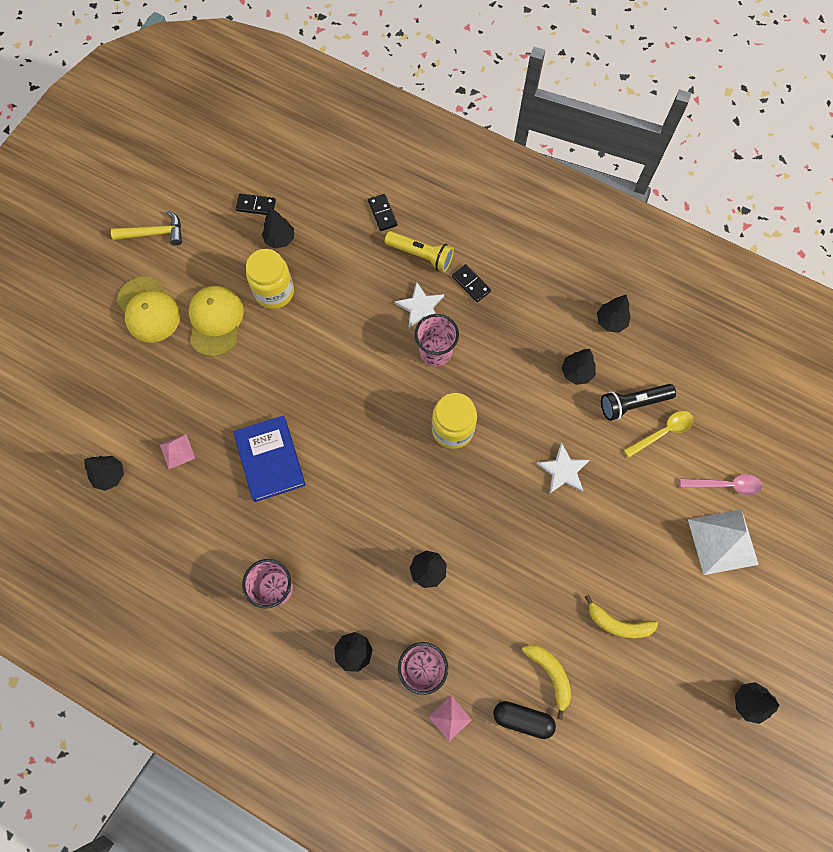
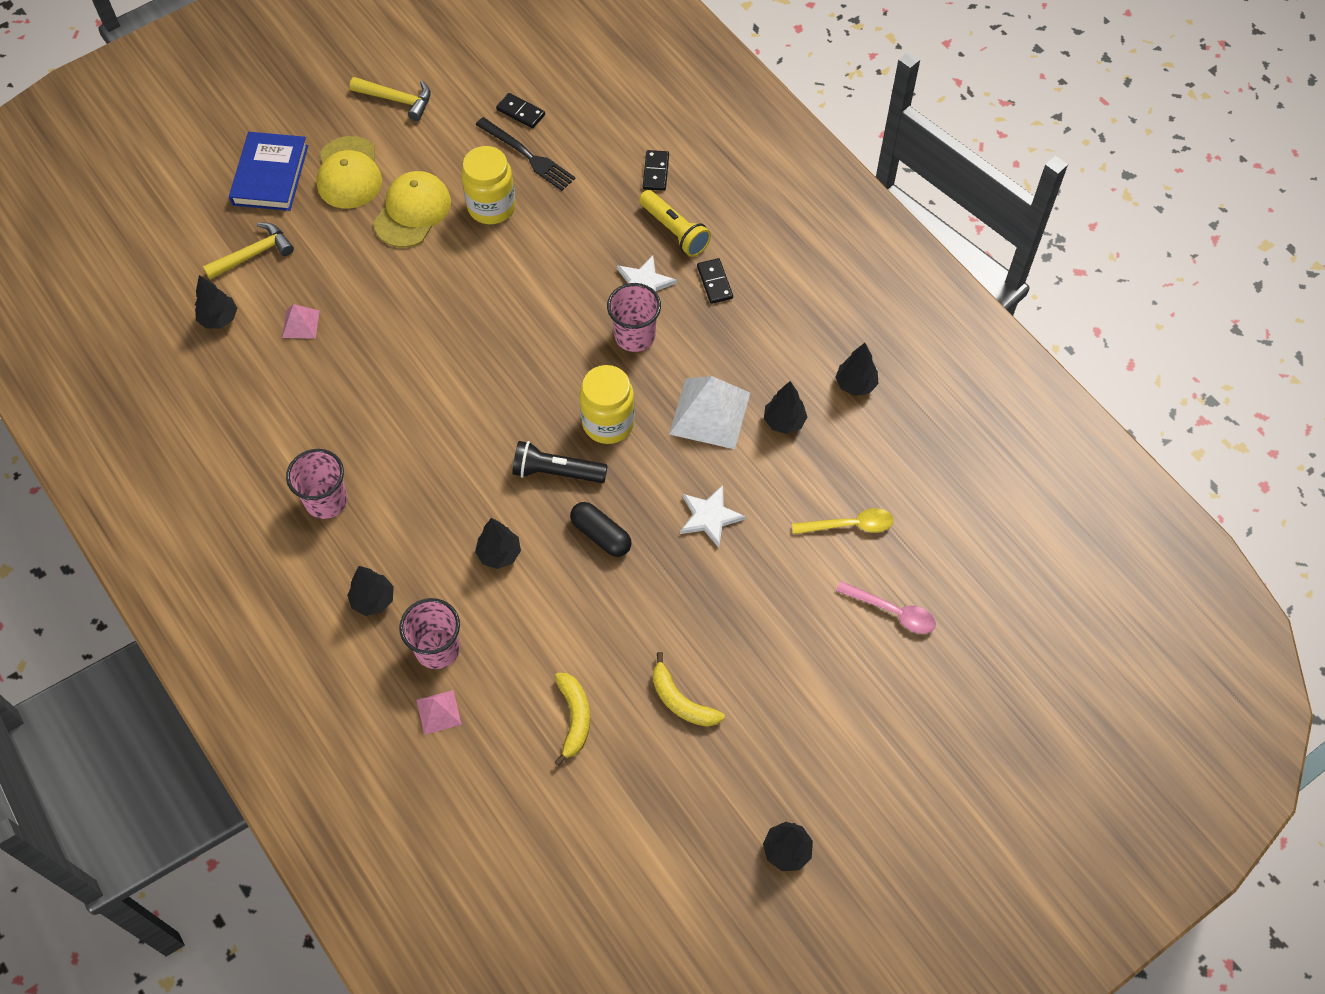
camera: 25 degrees right, 10 degrees down
(109, 409) = (254, 254): none -> yellow hammer
(270, 460) = (392, 372): blue book -> blue book (270, 175)
(280, 239) = (527, 156): black tree -> black fork
(522, 719) = (517, 749): black capsule -> black capsule (601, 535)
(633, 404) = (831, 481): black flashlight -> black flashlight (556, 472)
(722, 541) = (854, 669): white pyramid -> white pyramid (709, 413)

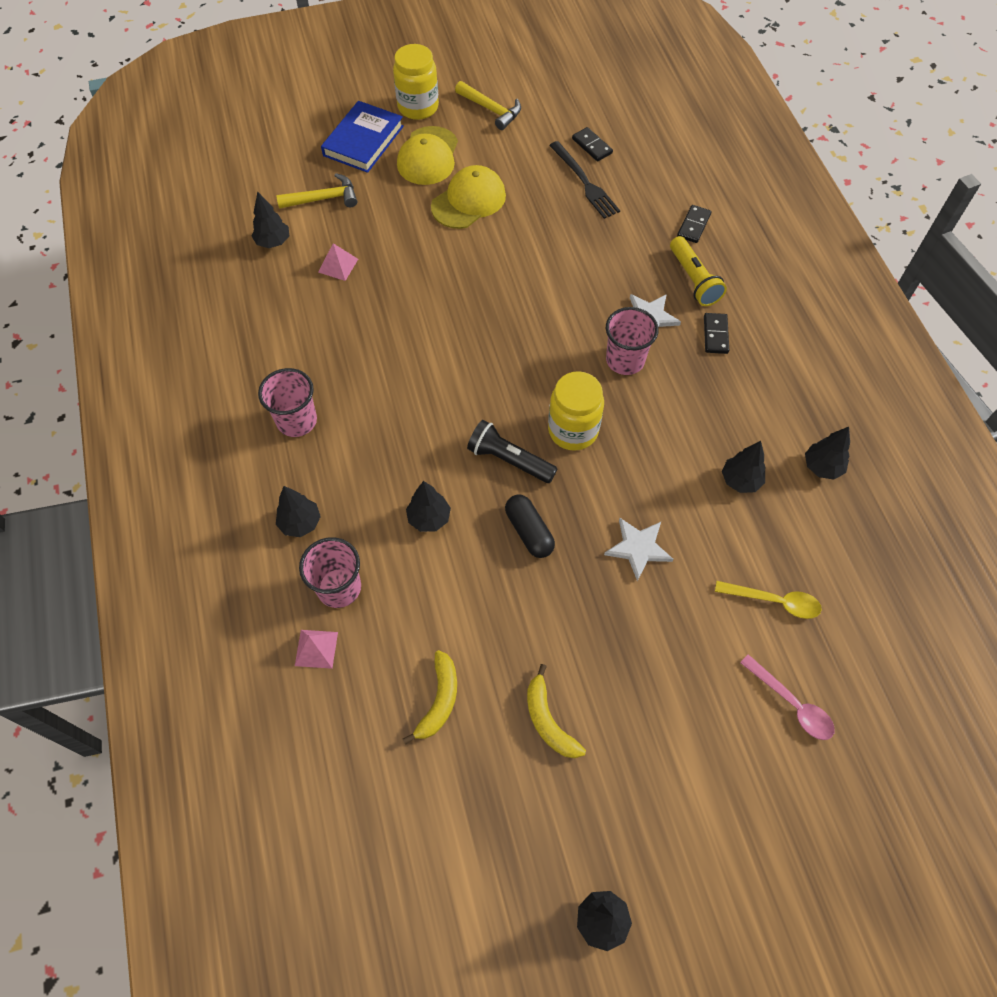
camera: 20 degrees right, 0 degrees up
(491, 207) = (538, 215): yellow jar -> yellow jar (418, 107)
(709, 413) = (671, 450): white pyramid -> none

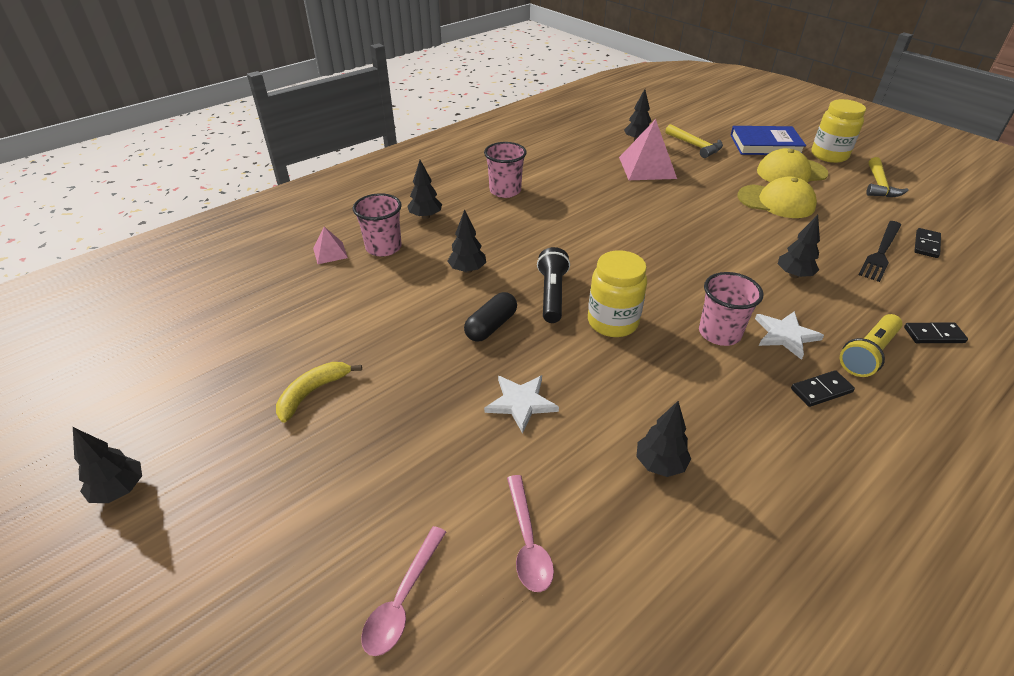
camera: 65 degrees right, 20 degrees down
(338, 265) = (647, 167): pink pyramid -> pink pyramid, size x1.95
(439, 700) = (310, 323): yellow banana -> none
(774, 601) = (527, 542): yellow spoon -> pink spoon
(822, 467) = (744, 543): black tree -> black tree (793, 275)

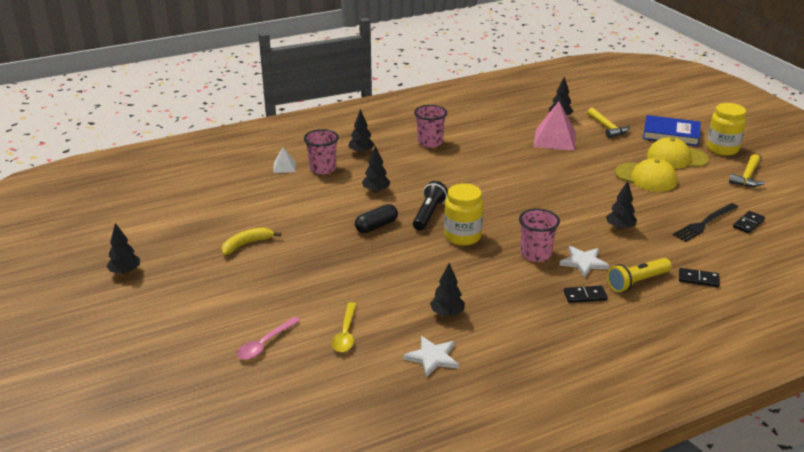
camera: 15 degrees right, 10 degrees down
(330, 253) = (284, 167): pink pyramid -> white pyramid
(521, 403) = (375, 270): white star -> white star (432, 357)
(527, 542) = (345, 334): pink spoon -> yellow spoon

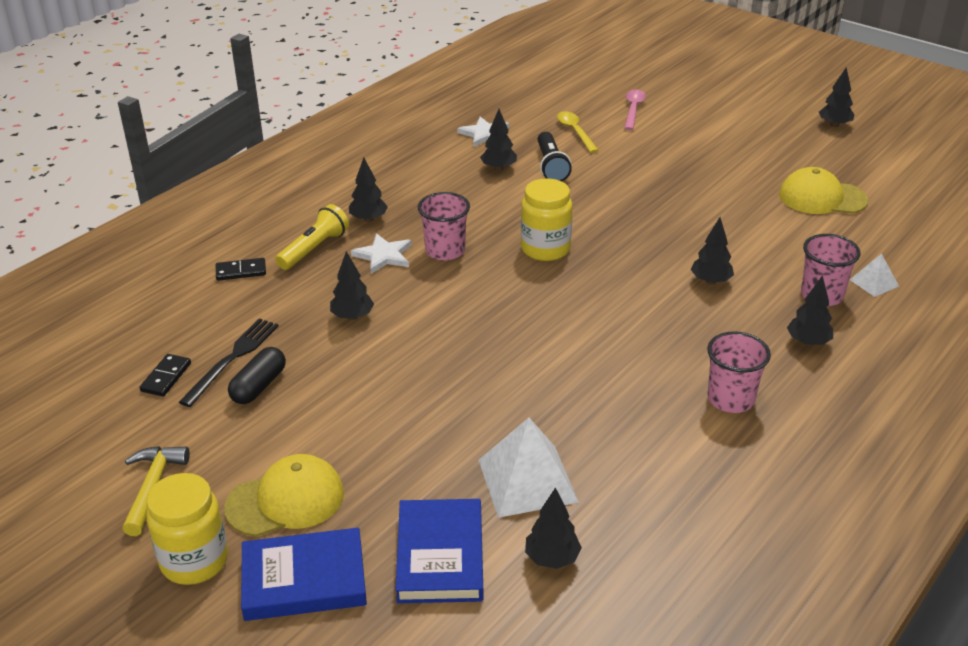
camera: 155 degrees right, 5 degrees up
(246, 244) = (766, 177): yellow banana -> none
(376, 226) = (656, 234): black capsule -> black capsule (259, 386)
(428, 214) = (611, 267): black flashlight -> black flashlight (551, 166)
(555, 139) = (527, 480): pink pyramid -> white pyramid
(585, 296) = (368, 219): black domino -> black tree
(608, 128) = (440, 555): yellow hammer -> blue book
(646, 177) = (334, 429): yellow cap -> yellow cap (822, 198)

